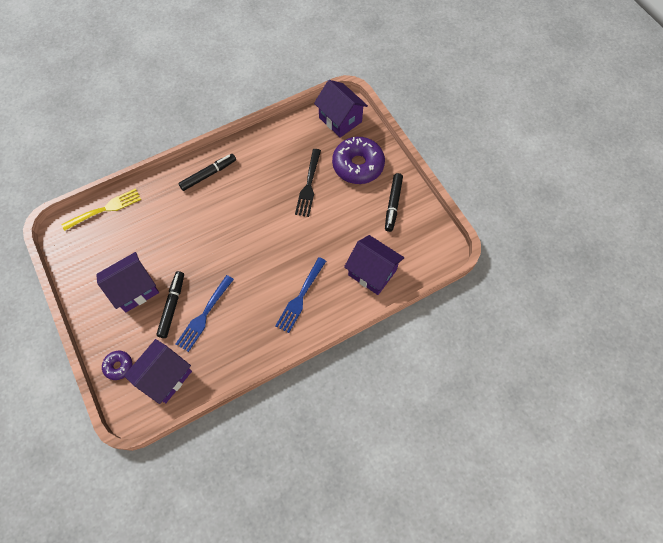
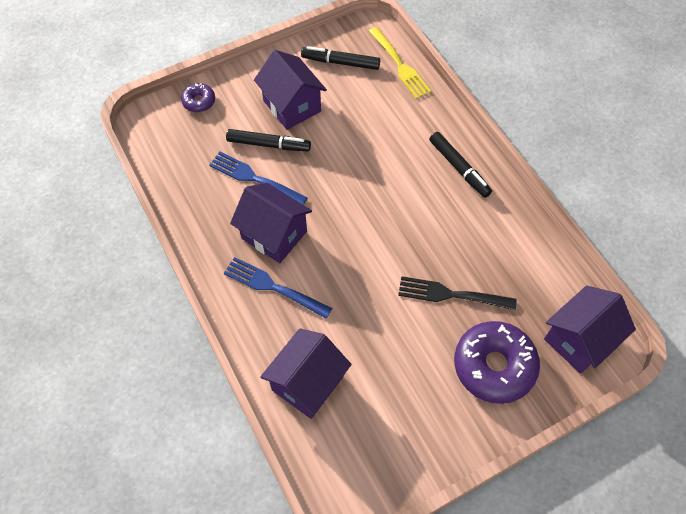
camera: 90 degrees right, 5 degrees down
(165, 376) = (181, 146): purple house -> purple house (274, 235)
(393, 204) = (425, 418): black marker -> black marker (340, 62)

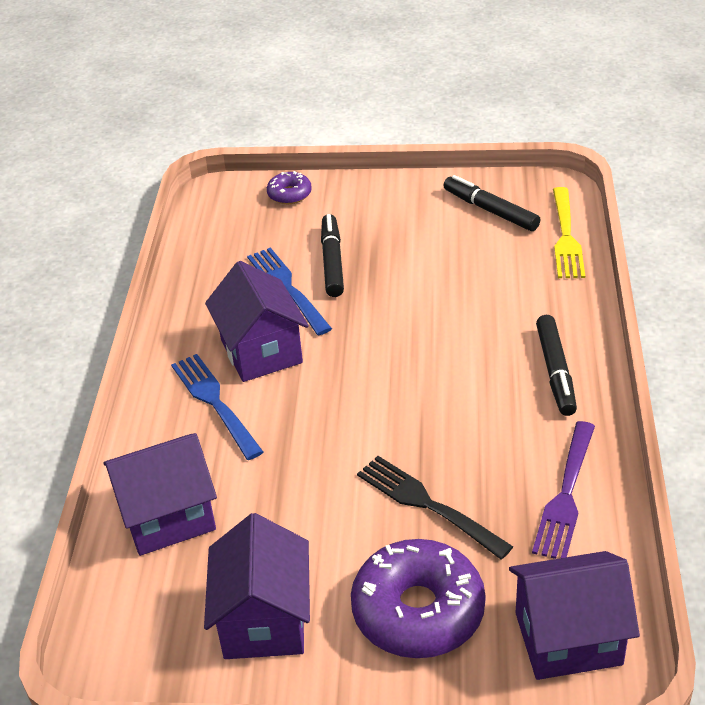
camera: 35 degrees right, 20 degrees down
(268, 145) = (332, 261): black marker -> black marker turned 135 degrees counterclockwise
(292, 106) = (393, 233): purple house -> purple house (264, 620)
(519, 249) = (565, 494): none -> purple fork

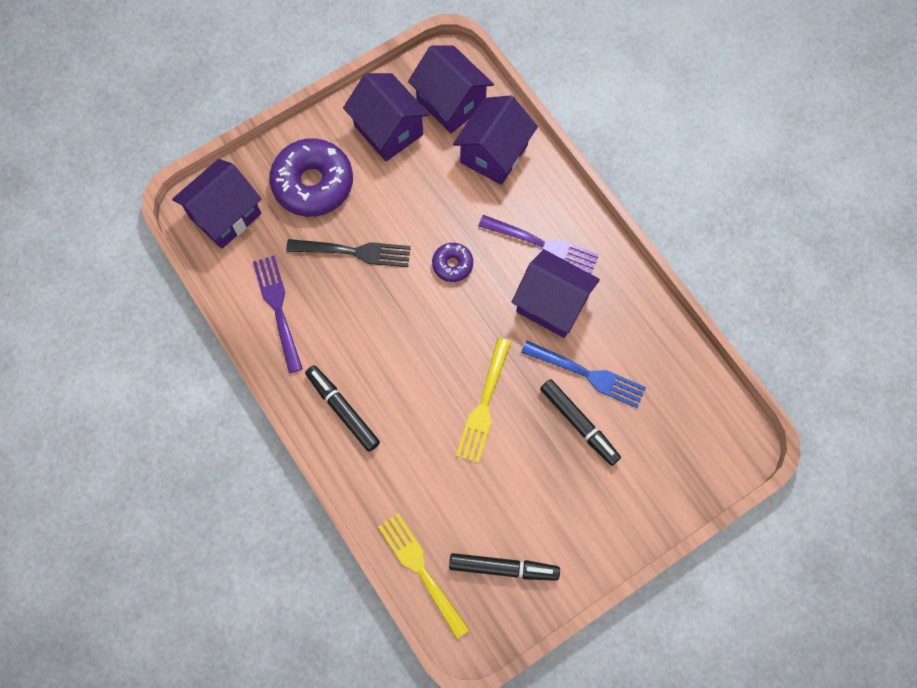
camera: 140 degrees right, 30 degrees up
(155, 607) = (451, 103): none -> purple house
(215, 403) = (542, 245): blue fork -> purple fork
(289, 194) = (681, 483): purple donut -> purple donut (452, 264)
(405, 312) = (484, 404): none -> yellow fork

